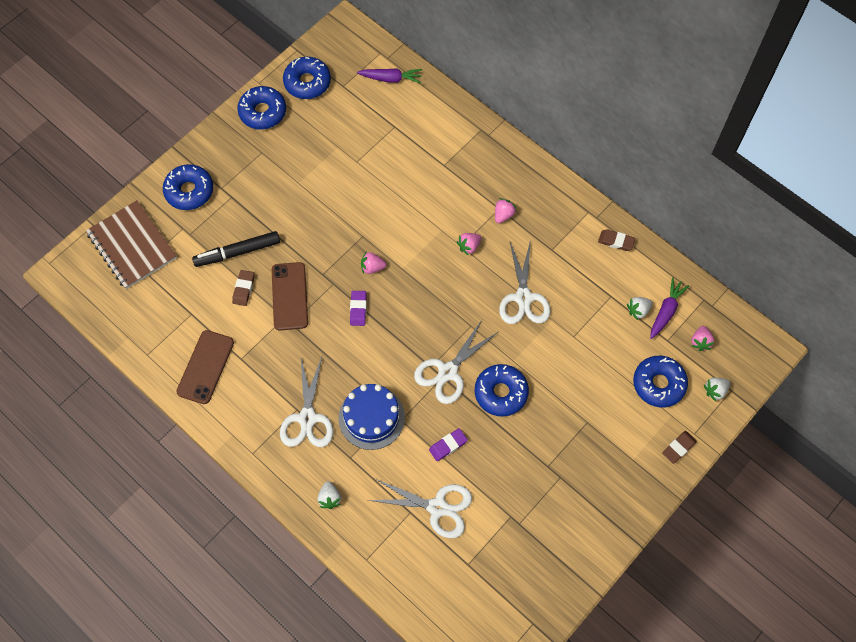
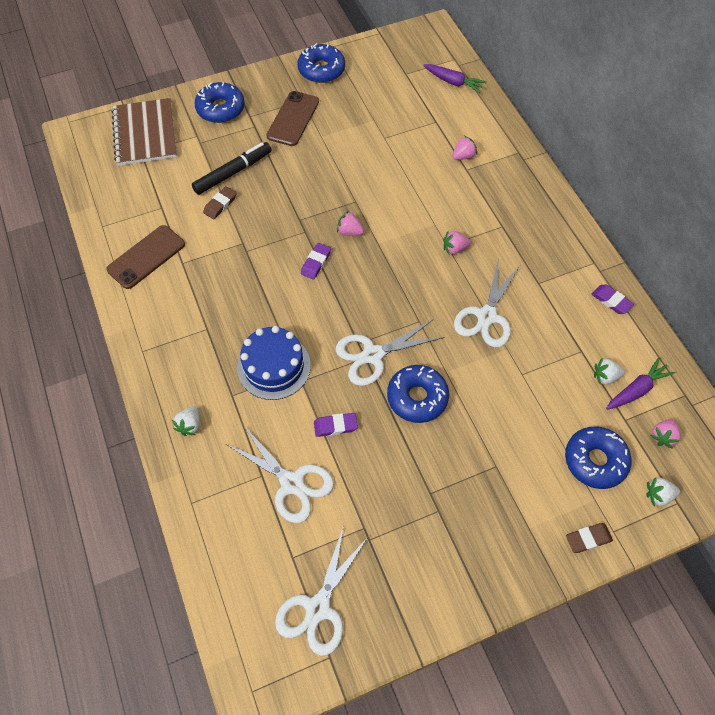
camera: 25 degrees right, 5 degrees down
(237, 252) = (233, 172): black marker -> black marker turned 135 degrees clockwise
(290, 296) = (258, 227): brown phone -> brown phone (293, 119)
(307, 82) = (374, 60): blue donut -> none
(307, 418) = (212, 341): white scissors -> white scissors (318, 608)
(503, 215) = (503, 233): pink strawberry -> pink strawberry (463, 156)
(616, 241) = (611, 301): brown eraser -> purple eraser

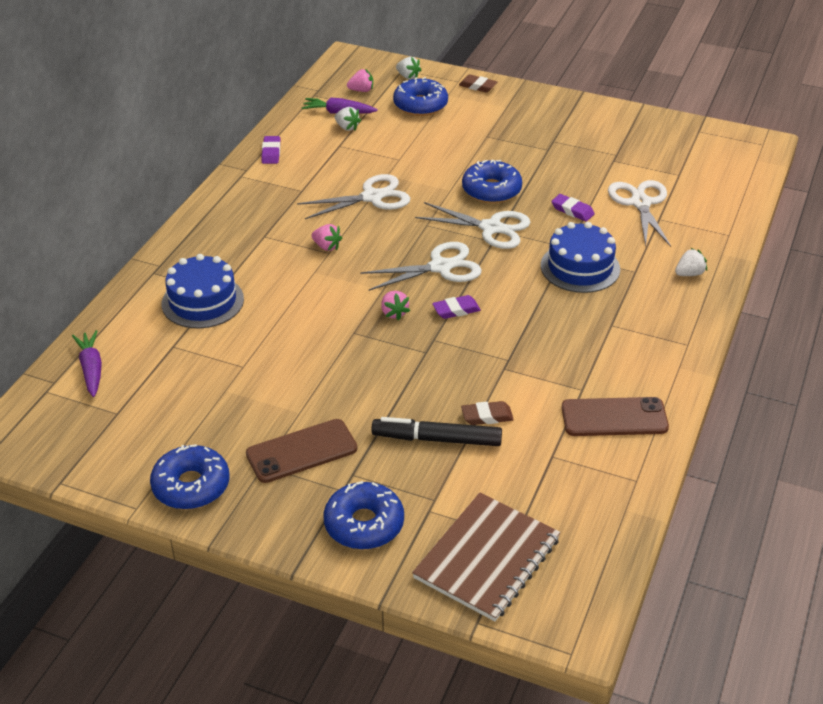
camera: 135 degrees left, 20 degrees down
(318, 608) = (685, 149): white scissors -> white scissors (440, 267)
(463, 156) = (202, 301): pink strawberry -> blue cake

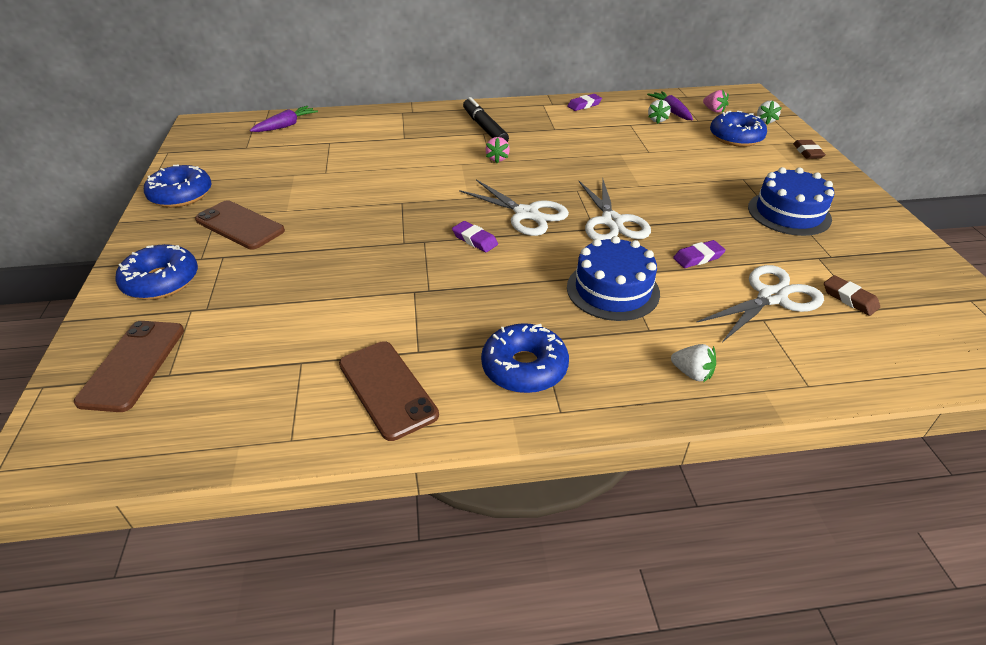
camera: 60 degrees right, 0 degrees up
(202, 301) = (386, 136): blue cake -> blue cake (789, 213)
(372, 197) = (582, 156): white scissors -> none
(394, 313) = (442, 212): pink strawberry -> none
(437, 439) = (288, 284): black marker -> black marker (484, 128)
(487, 416) = (337, 302): brown eraser -> brown eraser (849, 298)
(487, 558) = (133, 365): brown notebook -> brown phone
(491, 190) = (667, 205): blue donut -> blue donut (524, 367)
(572, 210) = (698, 257): purple eraser -> purple eraser turned 60 degrees clockwise

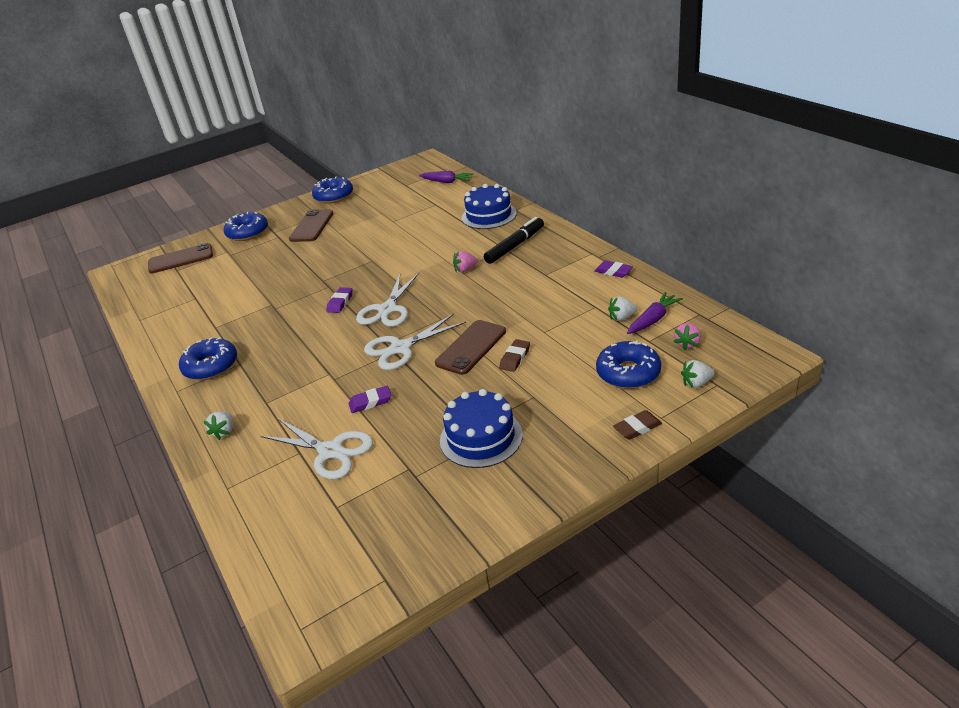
camera: 70 degrees right, 5 degrees down
(387, 389) = (181, 330): brown phone -> brown phone (471, 347)
(612, 290) = (306, 375): blue cake -> blue cake (489, 215)
(698, 257) = (370, 402): purple eraser -> purple eraser turned 60 degrees counterclockwise
(849, 298) = (349, 496): brown eraser -> brown eraser (515, 358)

